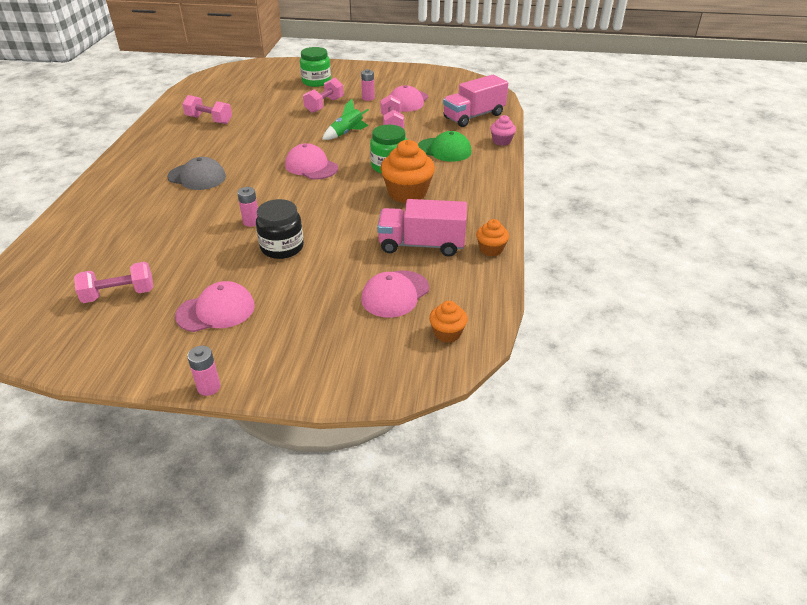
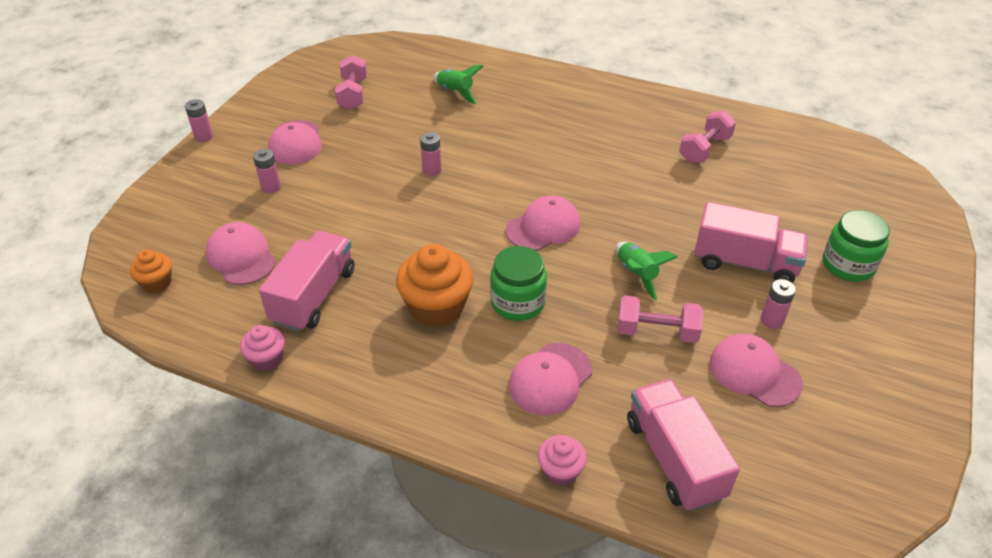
camera: 105 degrees right, 5 degrees up
(122, 231) = (455, 92): none -> green rocket
(197, 177) = (548, 137): grey cap -> none
(282, 247) = (371, 188): black jar -> none
(294, 305) = (271, 187): none -> pink battery
(324, 105) = (745, 263): pink dumbbell -> pink truck
(444, 150) = (550, 379): green cap -> pink cap
(491, 249) = (267, 359): orange cupcake -> pink cupcake

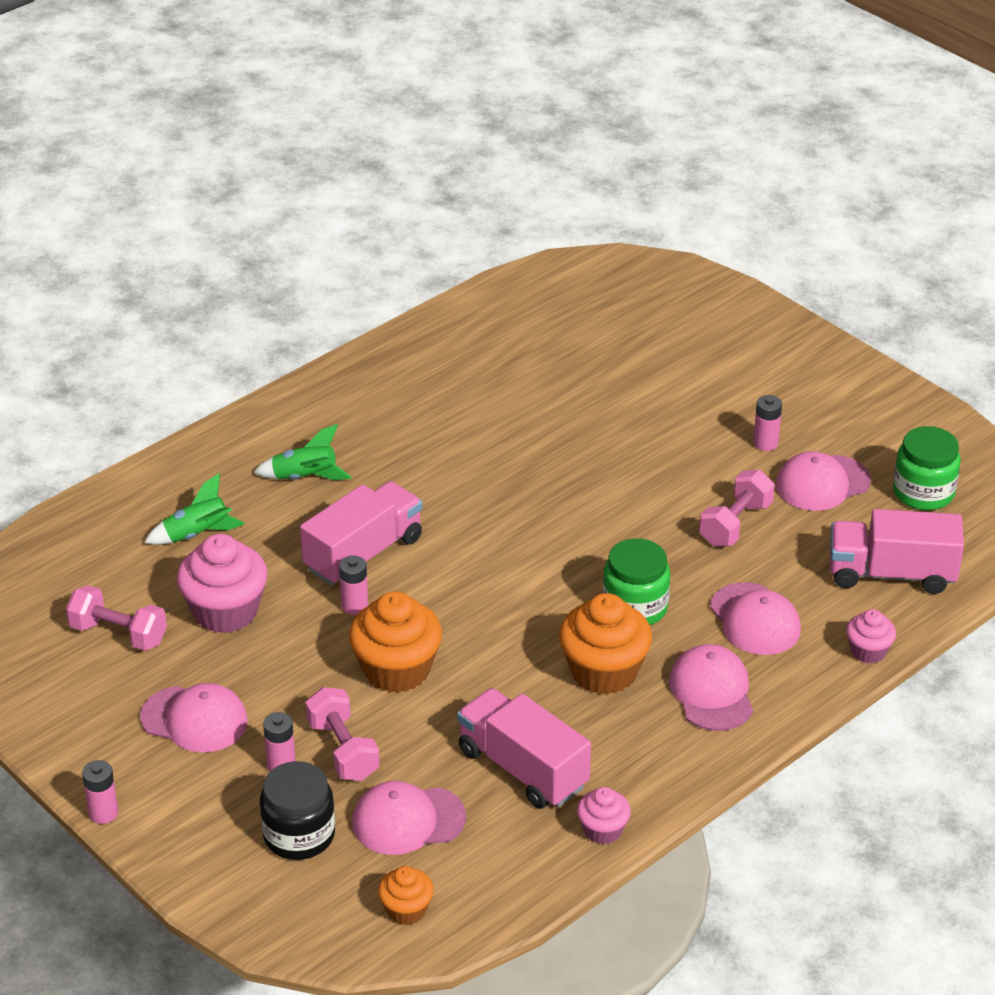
camera: 65 degrees left, 5 degrees down
(211, 214) = (299, 835): none -> black jar
(382, 207) = (396, 670): none -> orange cupcake
(395, 123) = (225, 611): none -> pink cupcake
(543, 227) = (527, 547): pink cap -> pink cap (711, 692)
(636, 274) = (647, 506): green rocket -> green rocket (305, 478)
(705, 149) = (479, 374): pink dumbbell -> pink dumbbell (343, 750)
(745, 263) = (678, 426): pink truck -> pink truck (363, 554)
(848, 265) = (724, 362): green jar -> green jar (923, 492)

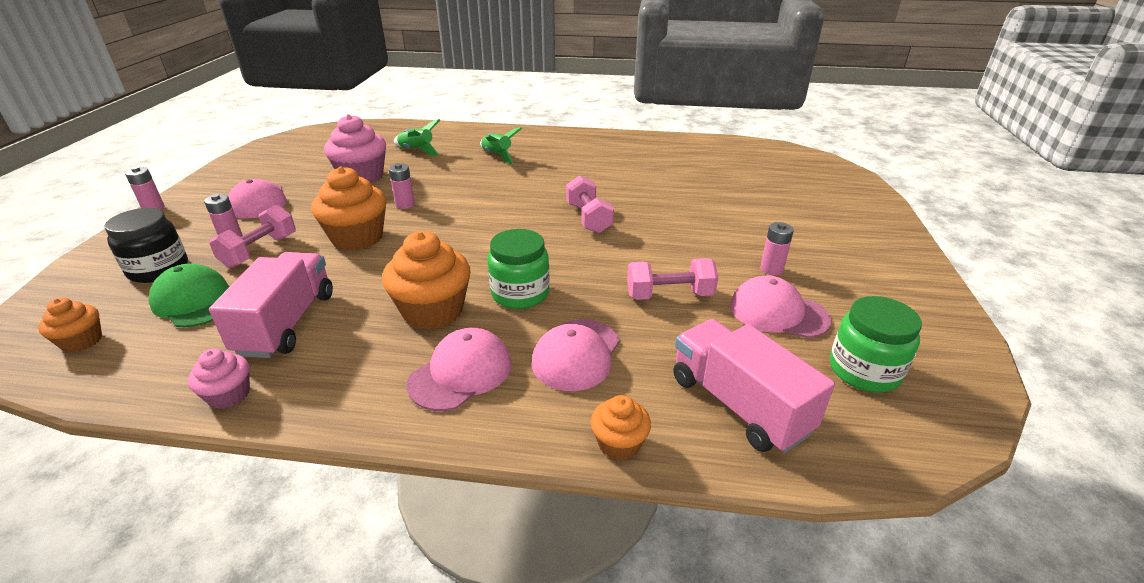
camera: 50 degrees right, 5 degrees down
(118, 634) = (316, 162): pink dumbbell -> pink dumbbell (588, 218)
(363, 554) = (455, 190): pink truck -> none
(408, 820) = (195, 301): pink cap -> green cap
(868, 651) = (619, 444): pink cupcake -> orange cupcake

